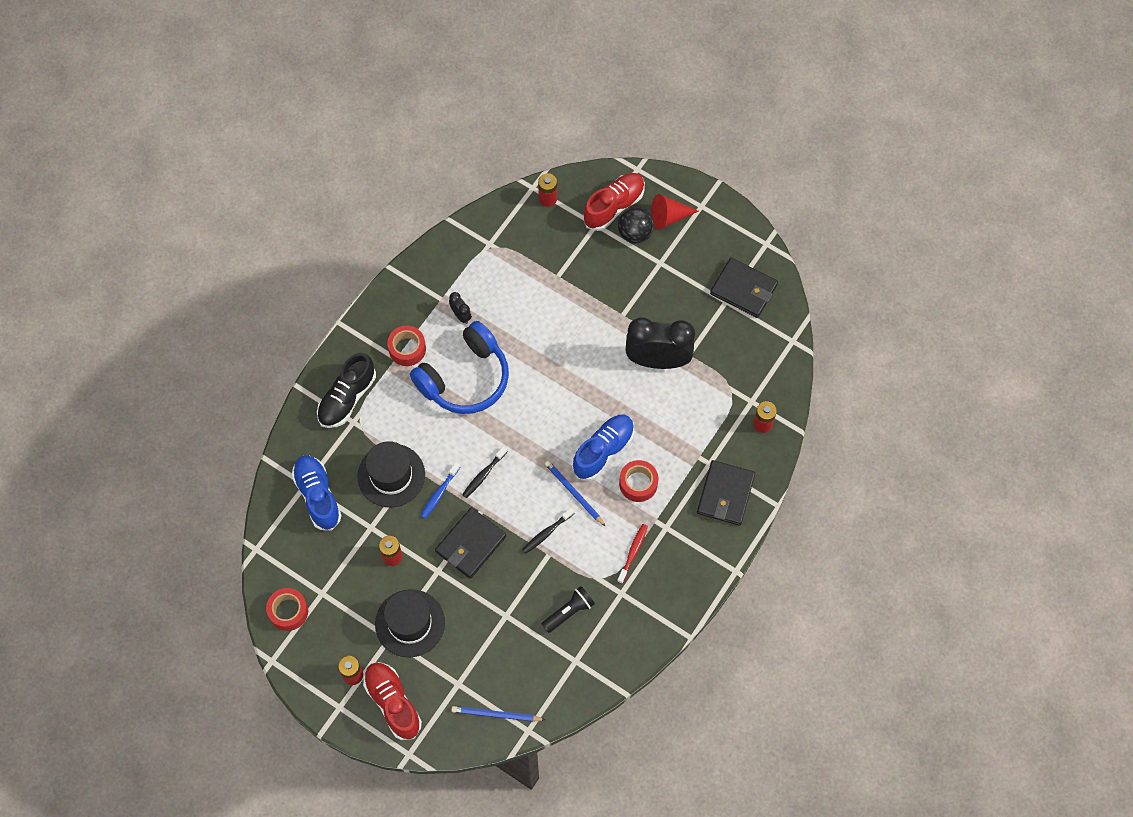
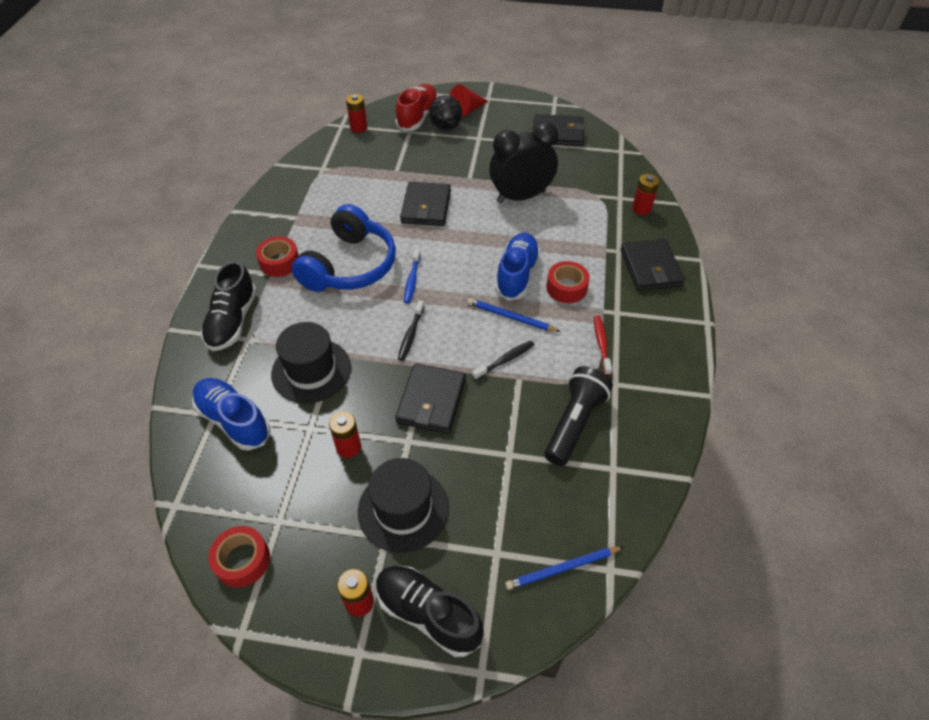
camera: 25 degrees left, 15 degrees down
(393, 703) = (428, 614): red shoe -> black shoe
(439, 493) = (372, 367): blue toothbrush -> blue toothbrush (412, 280)
(461, 315) = (321, 222): black clock -> none
(546, 533) = (505, 360): black toothbrush -> black toothbrush turned 150 degrees counterclockwise
(563, 336) = (426, 207): none -> black wallet
(569, 612) = (574, 423): black flashlight -> black flashlight, size x1.51

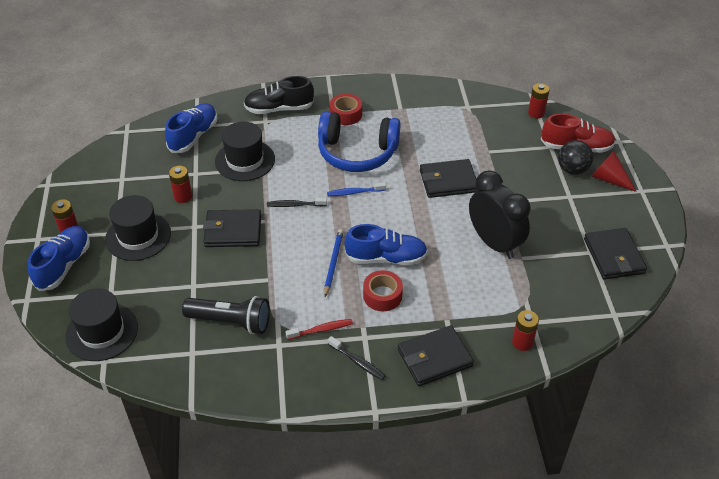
camera: 75 degrees right, 5 degrees down
(242, 560) = (93, 171): red tape -> none
(428, 614) = (64, 265): black shoe -> blue shoe
(505, 360) = (284, 267): black toothbrush -> black toothbrush (357, 362)
(562, 569) = (102, 332): blue pencil -> black hat

